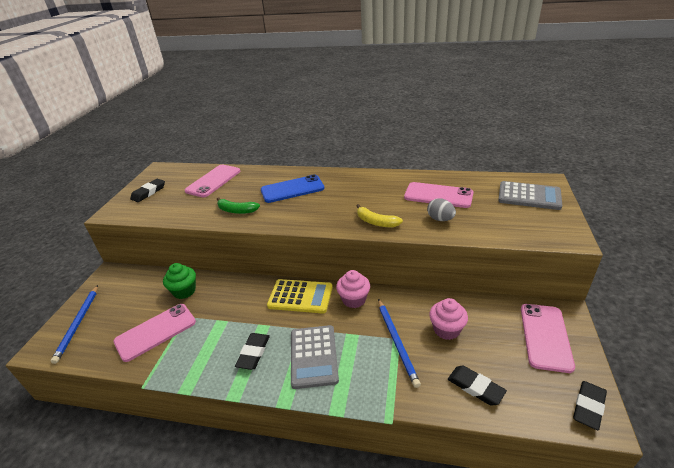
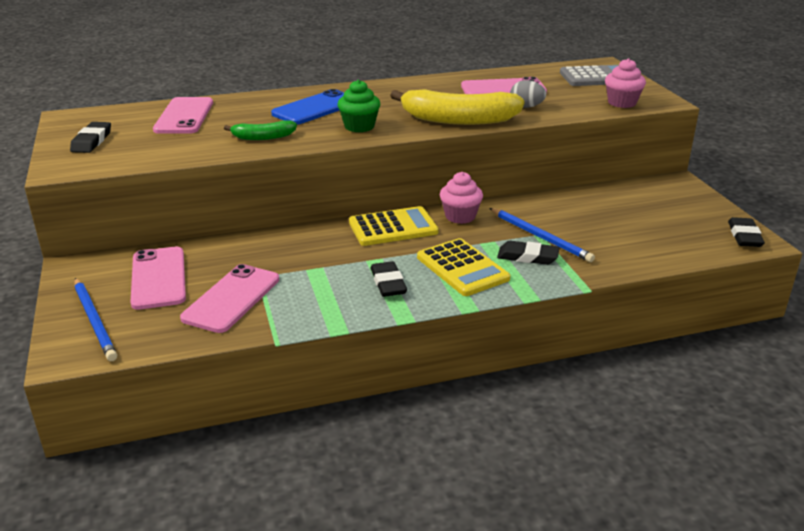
camera: 30 degrees left, 5 degrees down
(184, 291) = (225, 256): green cupcake -> green cupcake (359, 126)
(313, 356) = (462, 268): grey calculator -> yellow calculator
(376, 222) = (458, 120): yellow banana -> yellow banana, size x1.96
(446, 330) = (581, 217): pink cupcake -> pink cupcake (622, 103)
(475, 387) = (644, 248): black eraser -> black eraser (527, 257)
(545, 336) = (674, 201): pink phone -> pink phone (158, 278)

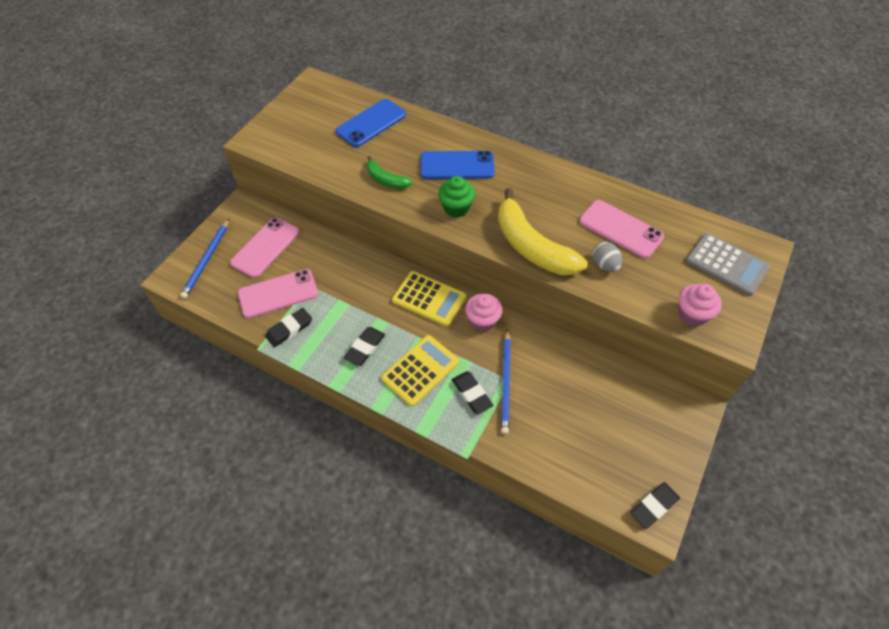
camera: 45 degrees right, 25 degrees up
(92, 141) = (296, 120): black eraser -> black eraser (289, 329)
(184, 116) = (371, 123): pink phone -> blue phone
(462, 268) = (420, 370): yellow calculator -> yellow calculator turned 150 degrees counterclockwise

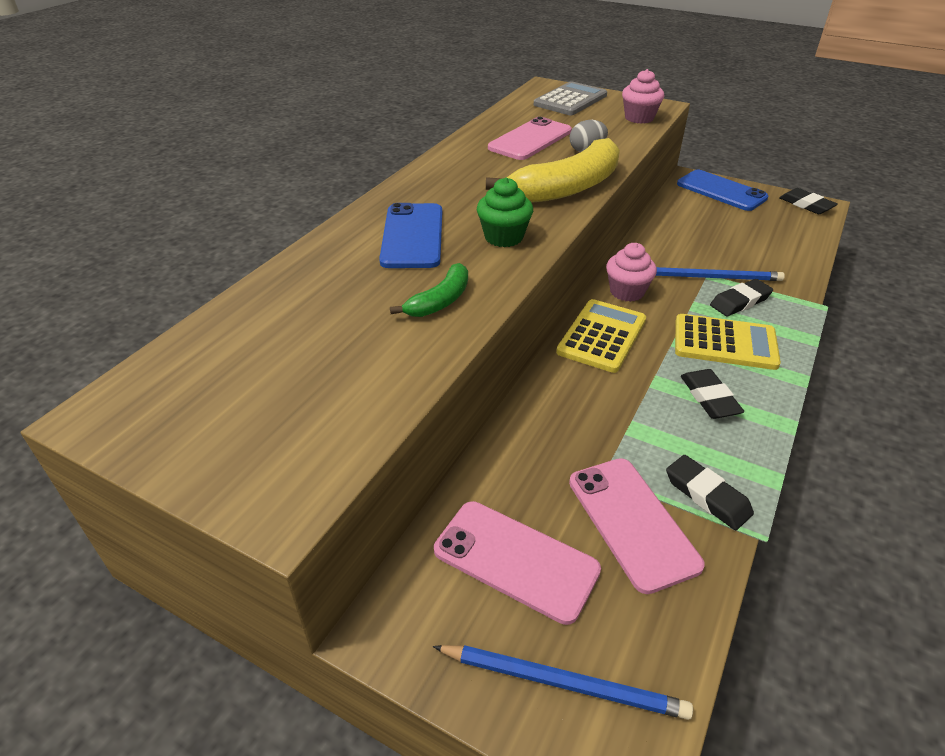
camera: 90 degrees left, 15 degrees down
(365, 348) = (709, 398): black eraser -> black eraser turned 45 degrees clockwise
(371, 123) = (281, 322): blue phone -> blue phone (721, 191)
(420, 370) = (725, 343): yellow calculator -> yellow calculator turned 150 degrees clockwise

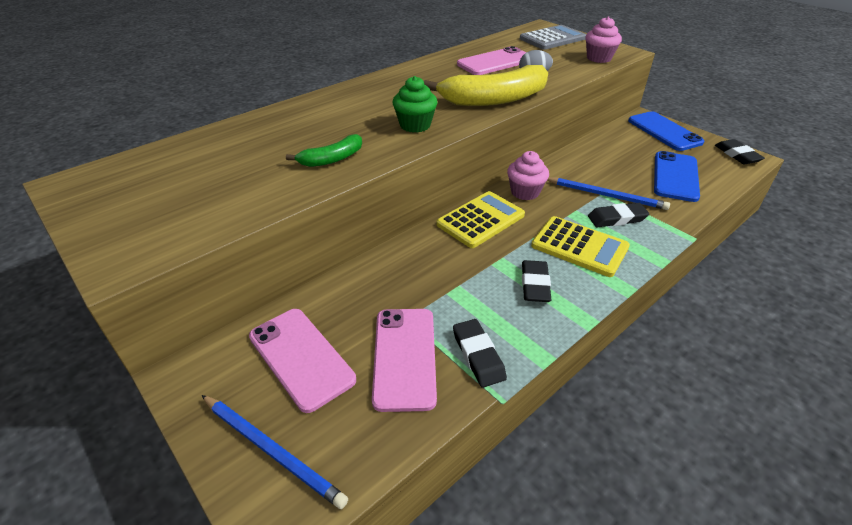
camera: 20 degrees right, 0 degrees up
(412, 236) = (350, 113): blue phone -> blue phone (675, 176)

